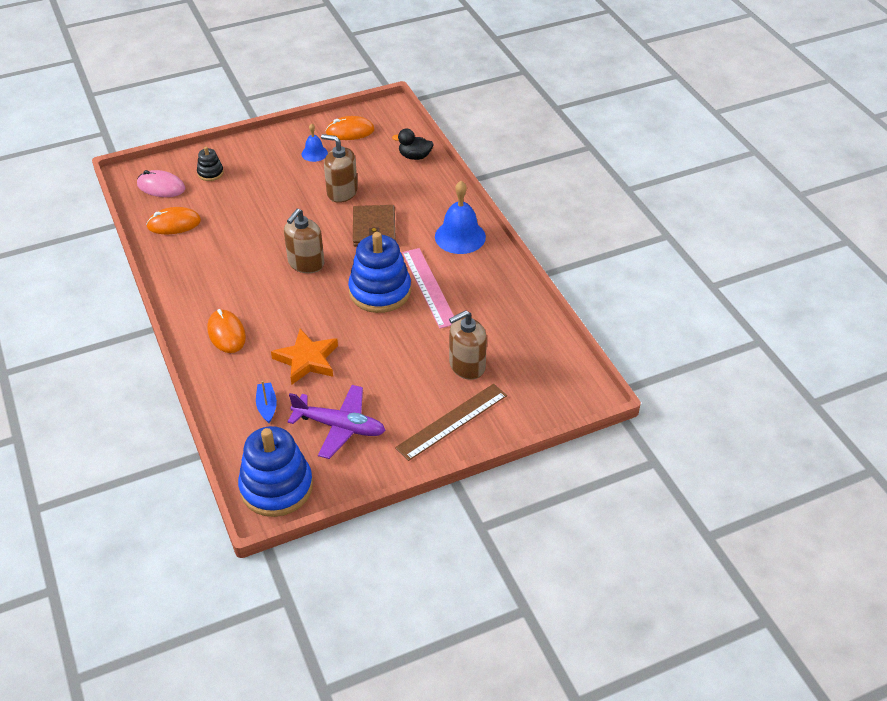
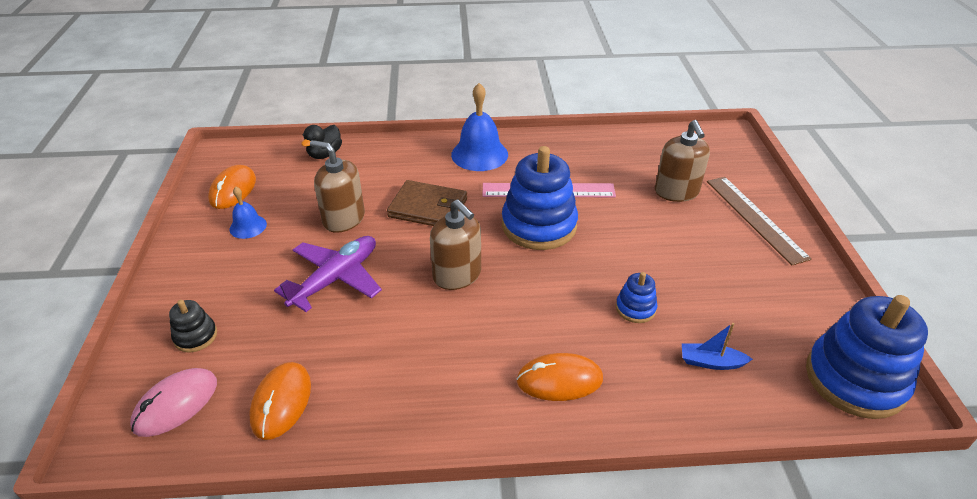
camera: 70 degrees left, 5 degrees down
(307, 360) = (635, 308): orange star -> blue stacking toy
(340, 426) = (755, 302): purple plane -> purple plane (336, 279)
(342, 192) = (344, 219): brown soap dispenser -> brown soap dispenser turned 75 degrees clockwise

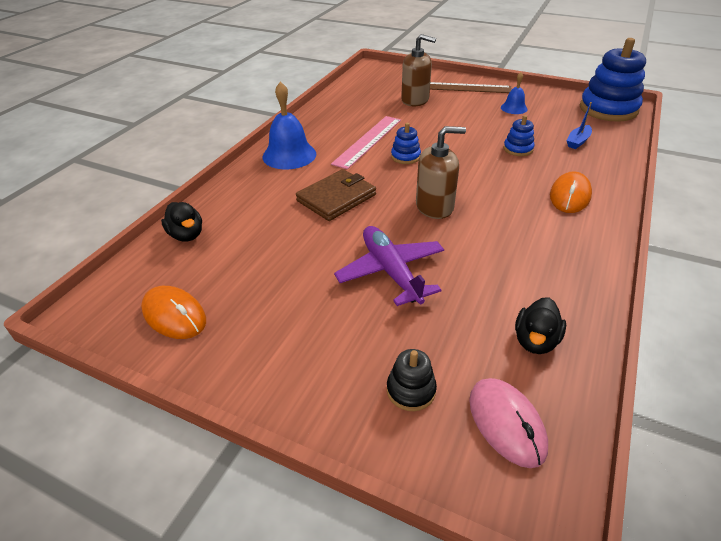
camera: 60 degrees left, 0 degrees up
(248, 226) = (256, 315): blue bell -> blue bell (514, 108)
(281, 402) = (535, 341): orange mouse -> black duck
(344, 219) = (307, 247): brown soap dispenser -> none
(539, 225) = (405, 157): blue stacking toy -> blue stacking toy, size x0.47

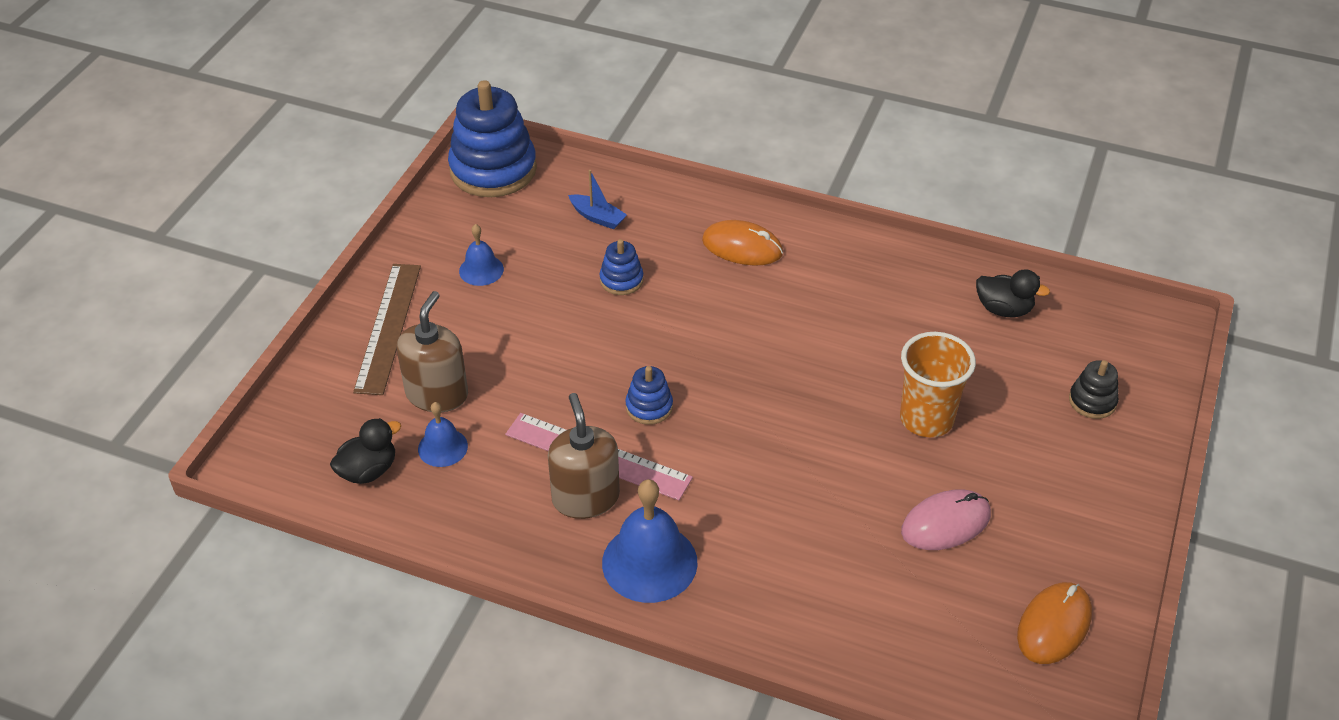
camera: 95 degrees left, 5 degrees up
(186, 235) = (896, 657): black duck -> black duck (368, 471)
(336, 198) = (775, 484): brown wallet -> none
(378, 102) = (442, 447): none -> blue bell
(391, 271) = (926, 419): purple plane -> orange cup
(434, 207) = (784, 376): brown soap dispenser -> brown soap dispenser (585, 498)
(506, 423) = (1105, 339): pink mouse -> pink mouse (945, 523)

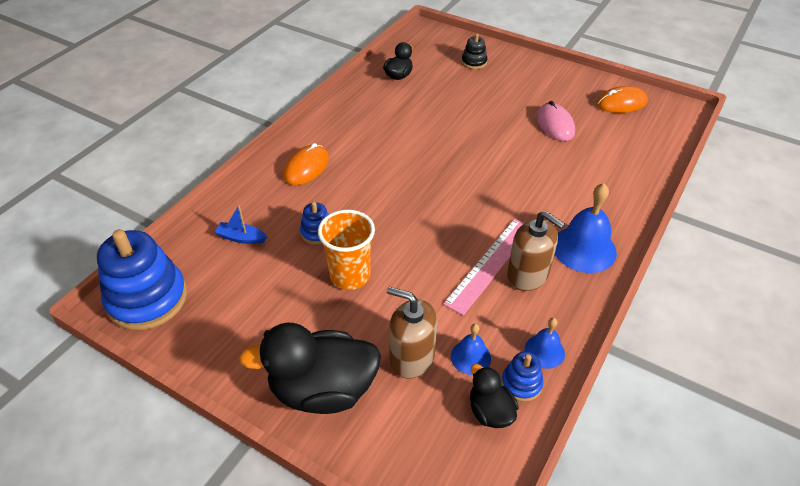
camera: 80 degrees left, 0 degrees up
(388, 327) = (323, 390): brown ruler -> black duck
(481, 270) = (274, 317): blue bell -> blue bell (544, 351)
(585, 498) = (528, 275): brown soap dispenser -> brown soap dispenser turned 135 degrees counterclockwise
(597, 217) = (241, 238): blue boat -> blue boat turned 120 degrees counterclockwise
(649, 407) = (448, 232): blue stacking toy -> blue stacking toy (521, 383)
(926, 419) = (478, 117): orange cup -> orange cup (350, 276)
(1054, 625) = (621, 103): orange mouse -> orange mouse turned 60 degrees counterclockwise

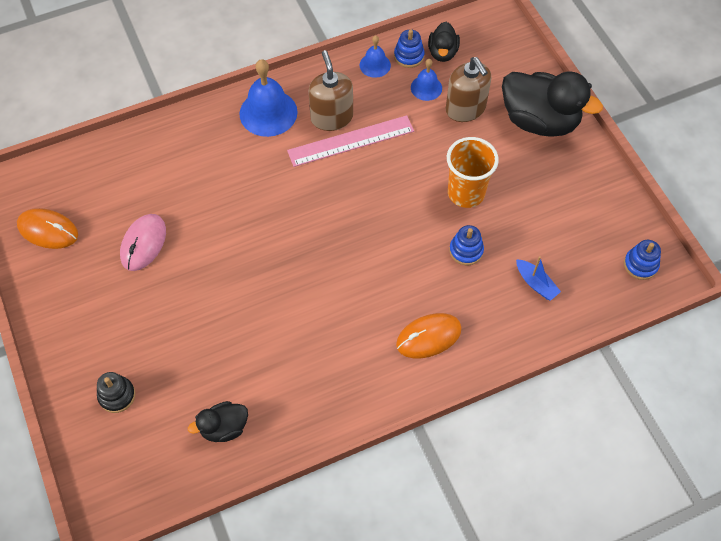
camera: 145 degrees left, 15 degrees up
(147, 299) = (640, 265): blue stacking toy -> blue stacking toy, size x0.47

